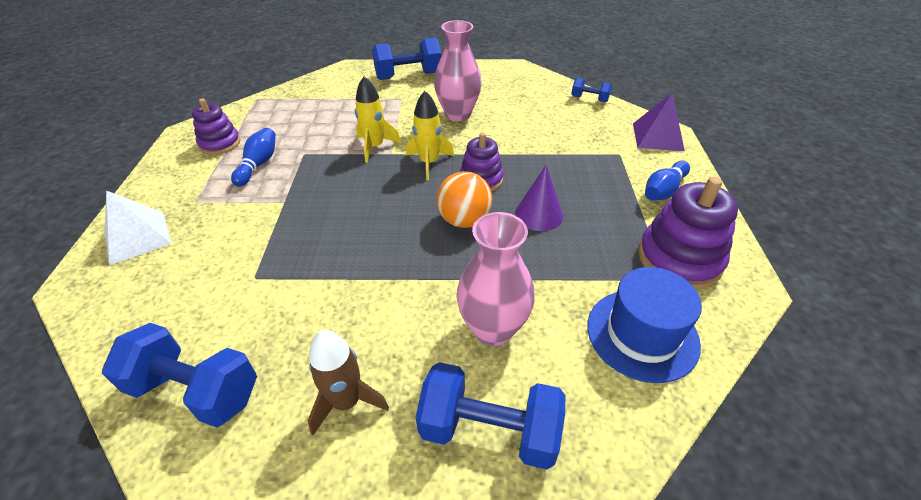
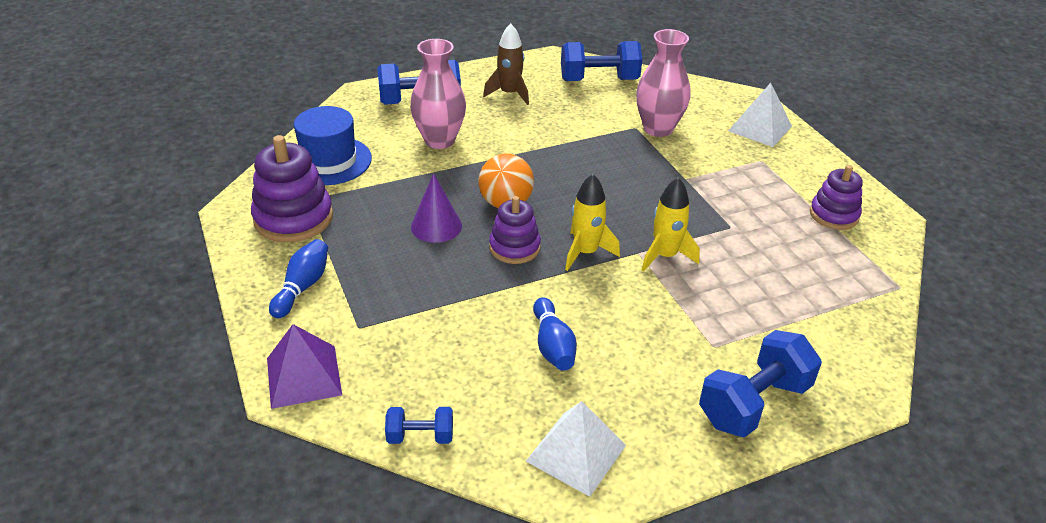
camera: 155 degrees right, 5 degrees down
(258, 164) = (759, 204): blue bowling pin -> blue bowling pin (553, 345)
(458, 114) = (608, 338): pink vase -> pink vase (658, 129)
(511, 79) = (576, 453): none -> white pyramid

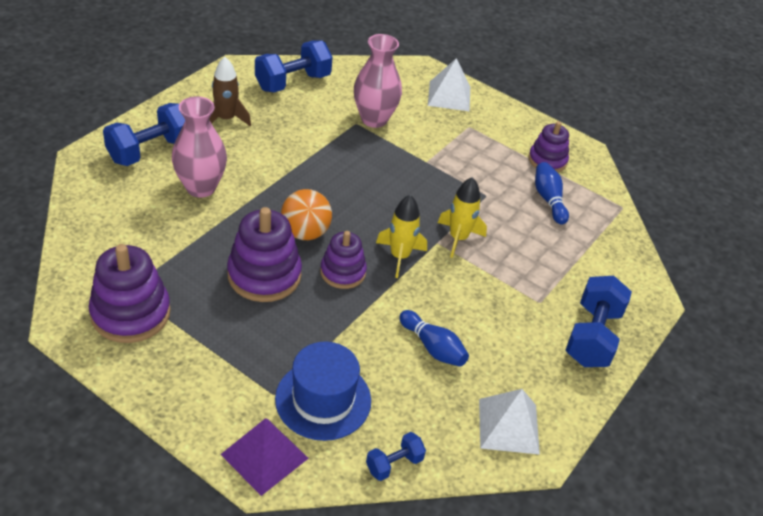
camera: 35 degrees left, 5 degrees up
(302, 287) = (196, 377): blue bowling pin -> blue bowling pin (548, 199)
(329, 161) = (114, 242): blue hat -> blue hat (323, 399)
(436, 226) = (264, 275): purple cone -> purple stacking toy

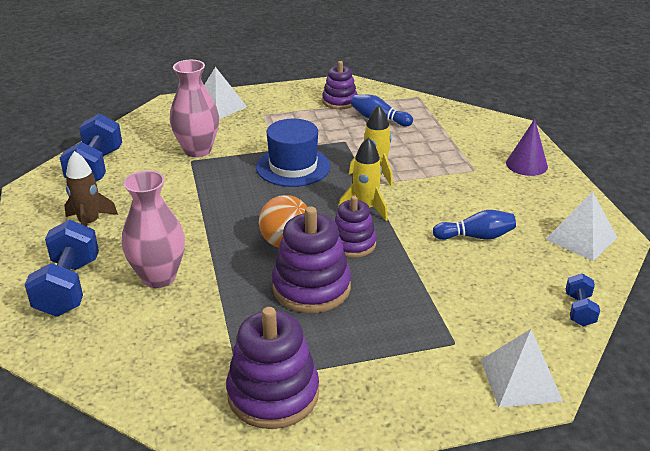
camera: 45 degrees left, 10 degrees down
(264, 456) = (520, 379): purple pyramid -> white pyramid
(323, 399) = (483, 317): blue hat -> blue hat (293, 166)
(592, 336) = (526, 164): blue dumbbell -> purple cone

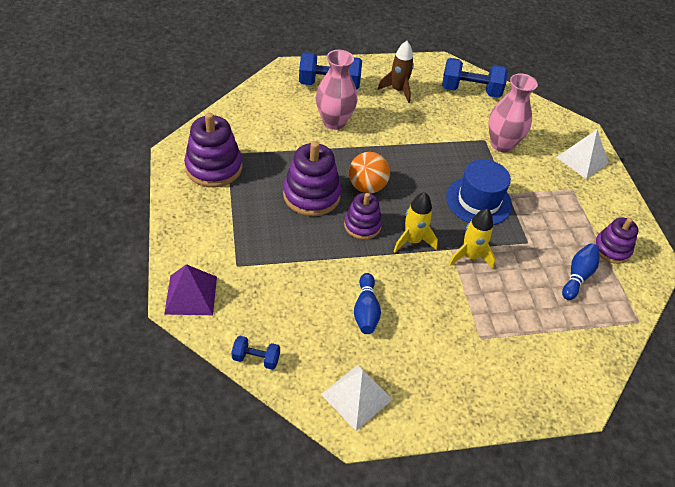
camera: 90 degrees right, 15 degrees up
(520, 379) = (191, 295): white pyramid -> purple pyramid
(526, 164) = (493, 389): purple cone -> none

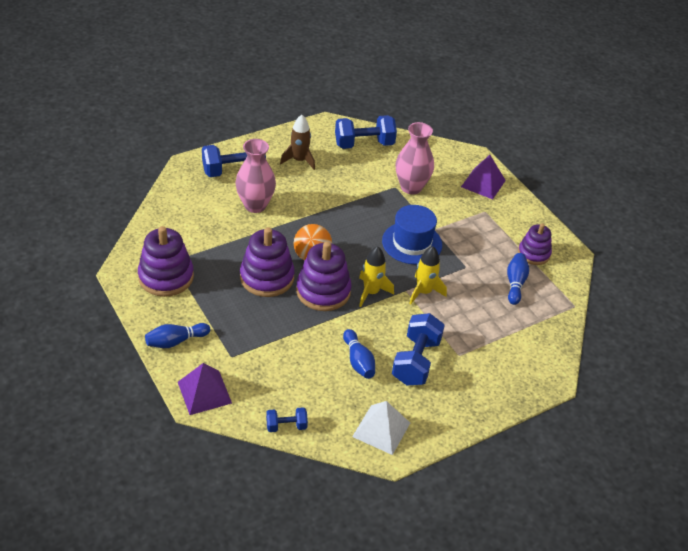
camera: 20 degrees left, 5 degrees down
(190, 233) = (176, 341): none -> blue bowling pin
(362, 225) = (323, 291): purple stacking toy -> purple stacking toy, size x1.58
(429, 330) = (415, 361): none -> blue dumbbell
(582, 160) = (483, 183): white pyramid -> purple pyramid

